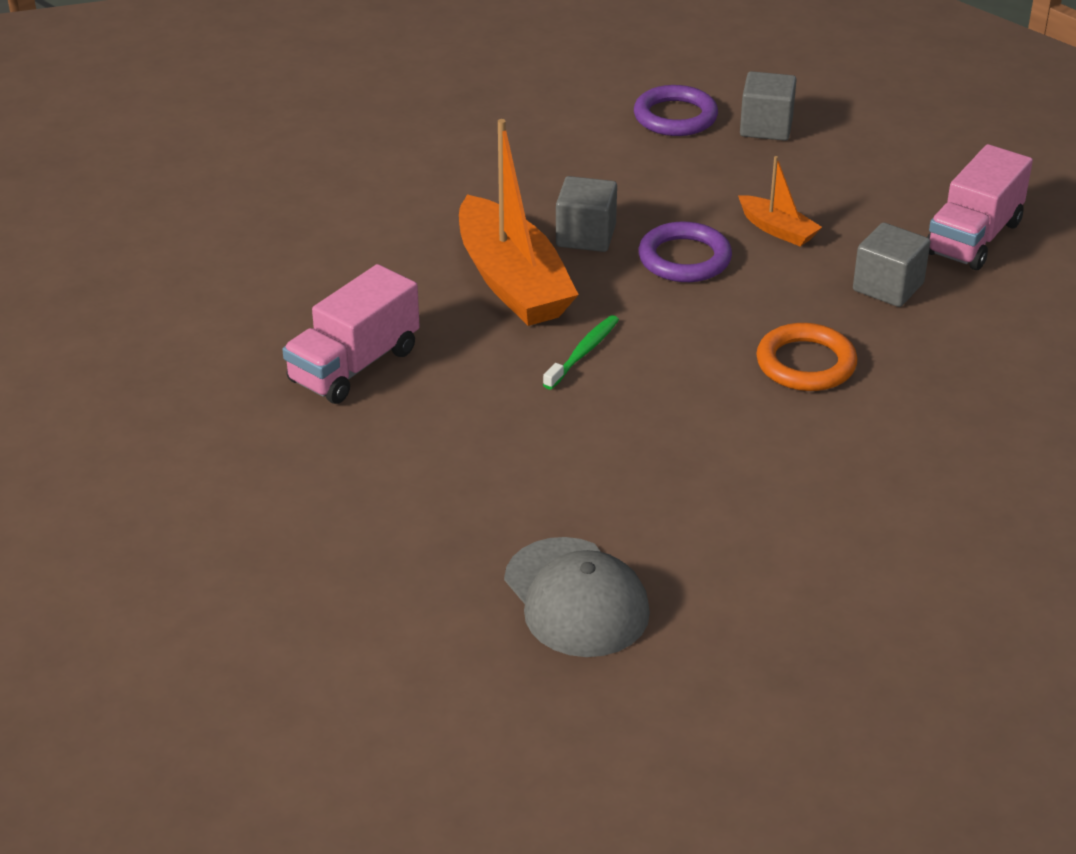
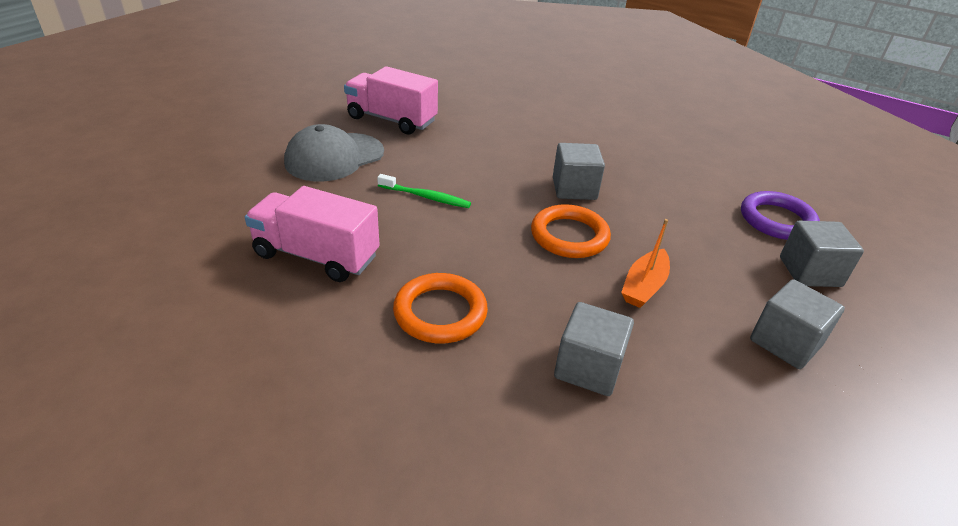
camera: 75 degrees right, 0 degrees up
(512, 282) = (501, 164): orange boat -> none
(576, 598) = (145, 212): grey cap -> grey cap (334, 157)
(684, 258) = (569, 236): purple ring -> orange ring
(863, 173) = (785, 342): none -> grey cube
(973, 238) = (725, 444): pink truck -> pink truck (316, 256)

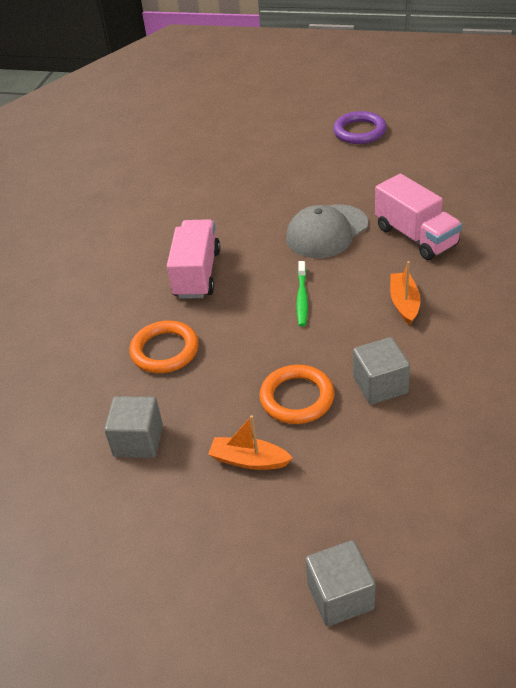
camera: 80 degrees right, 5 degrees up
(334, 157) = (327, 232): grey cap -> grey cap turned 75 degrees counterclockwise
(391, 120) = (416, 236): pink truck -> pink truck turned 135 degrees clockwise
(477, 149) = (404, 303): none -> orange boat
(777, 220) = (431, 566): purple ring -> purple ring (359, 131)
(785, 342) = (215, 570): grey cube -> none

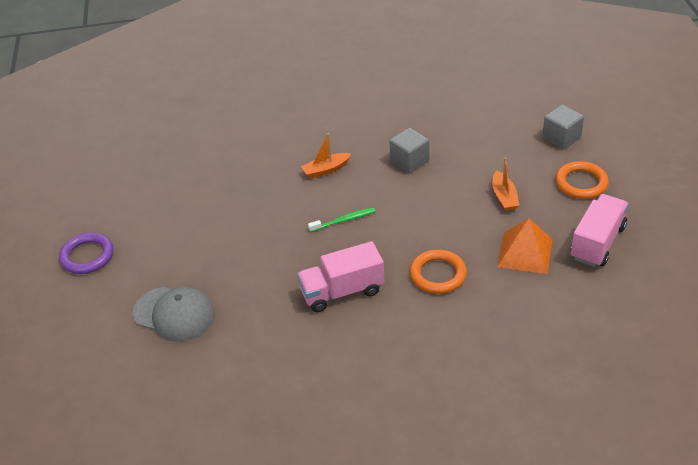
camera: 115 degrees left, 0 degrees up
(138, 441) = (525, 253): grey cube -> orange pyramid
(297, 398) = (442, 193): orange ring -> orange ring (581, 183)
(327, 232) = (255, 231): grey cap -> grey cap (174, 314)
(416, 236) = (245, 182): pink truck -> pink truck (597, 242)

